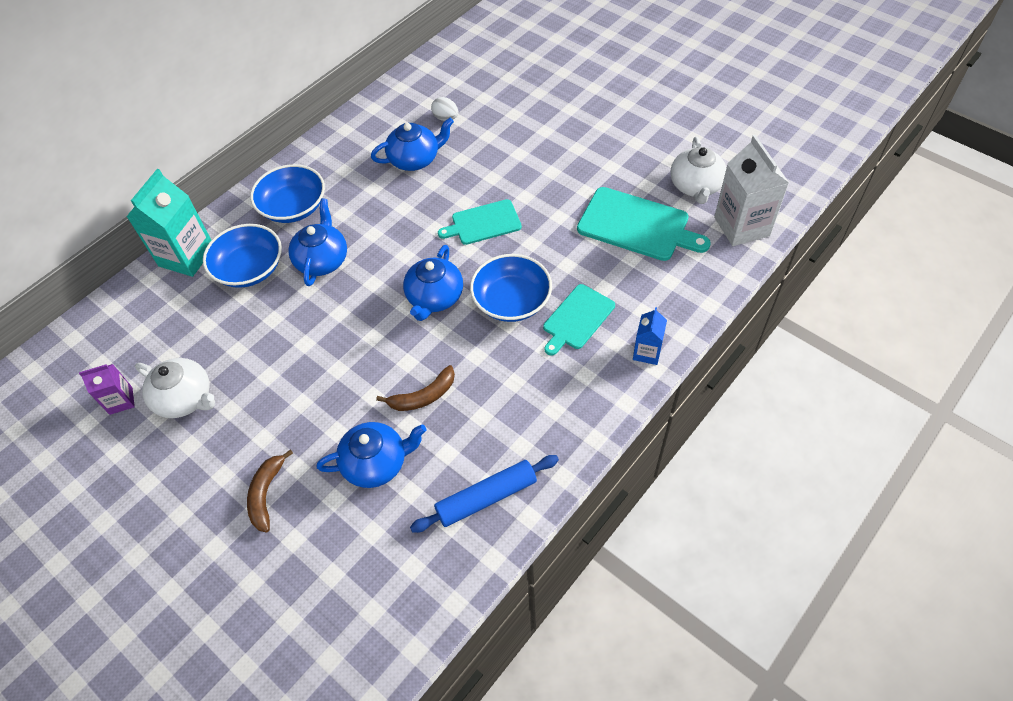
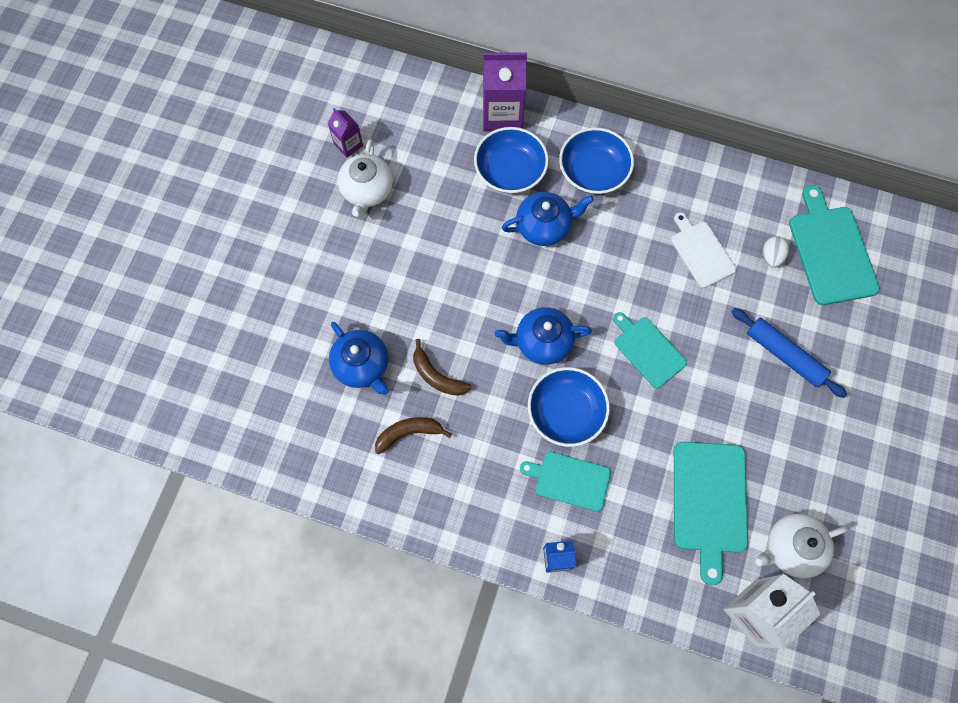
camera: 65 degrees right, 15 degrees up
(187, 256) = (502, 114): turquoise carton -> purple carton
(266, 494) = (307, 295): brown banana -> brown banana (409, 433)
(415, 159) = (701, 252): blue teapot -> white cutting board
(462, 82) = (831, 251): none -> turquoise cutting board
(486, 497) = (361, 467): blue rolling pin -> blue rolling pin (784, 355)

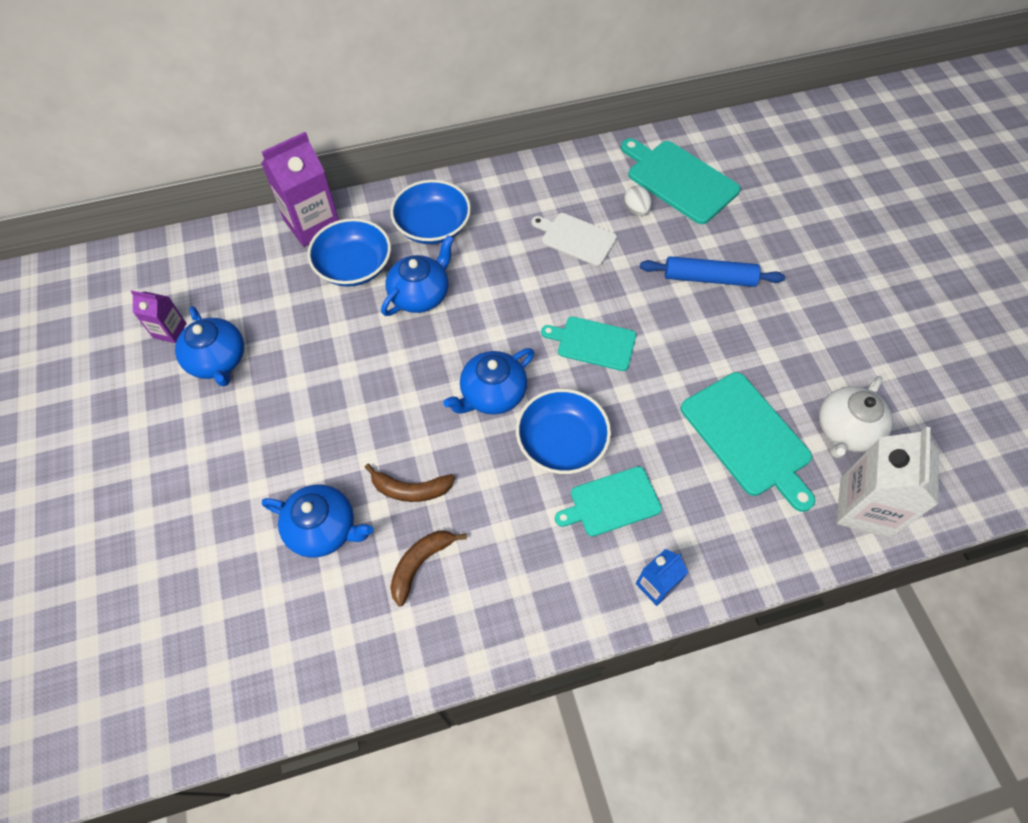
camera: 35 degrees left, 10 degrees down
(367, 190) = (218, 361): white teapot -> blue teapot

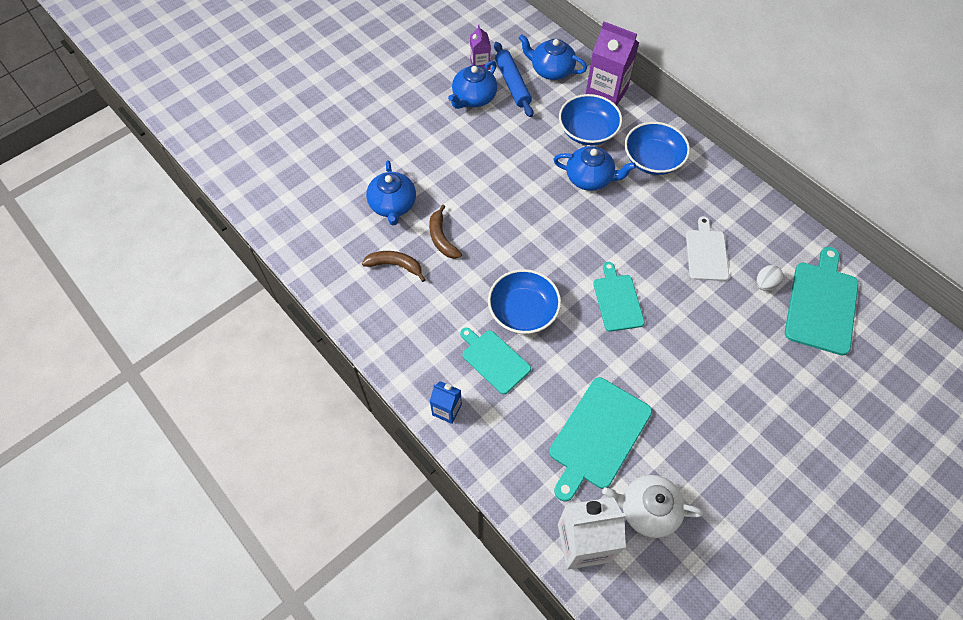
camera: 65 degrees right, 0 degrees up
(492, 394) = (536, 254): blue teapot -> blue teapot (551, 70)
(709, 278) = (732, 360): blue rolling pin -> blue rolling pin (512, 84)

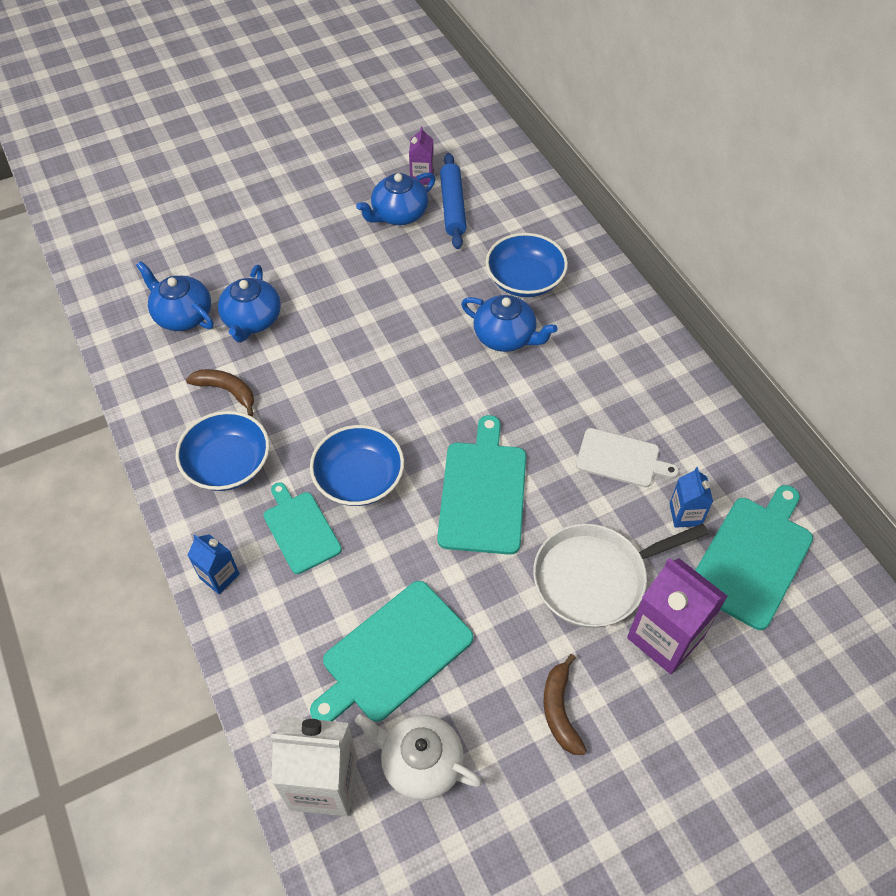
camera: 15 degrees right, 5 degrees down
(442, 238) = (295, 371): brown banana -> brown banana (560, 710)
(551, 70) = (507, 199): blue teapot -> blue teapot (183, 315)
(606, 92) = (566, 238): purple carton -> purple carton (665, 637)
(617, 300) = (483, 492): turquoise cutting board -> turquoise cutting board, size x1.55
(653, 159) = (595, 330): blue bowl -> blue bowl (228, 464)
(706, 253) = (621, 458): white cutting board -> white cutting board turned 90 degrees clockwise
(719, 345) = (595, 578): none -> white pan
(765, 284) = (685, 514): white egg -> blue carton

